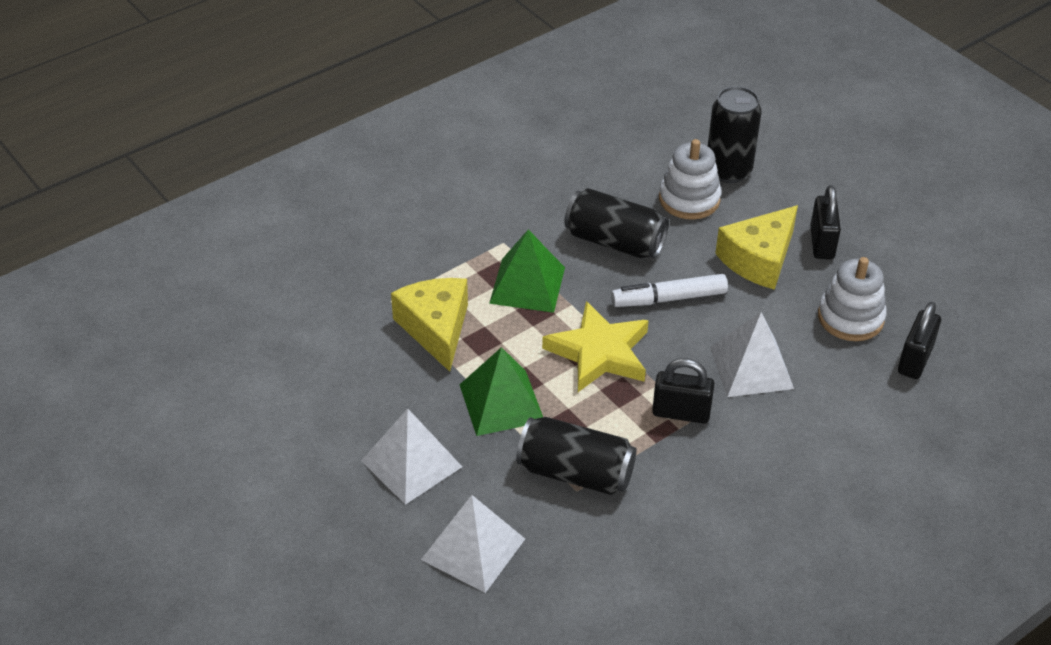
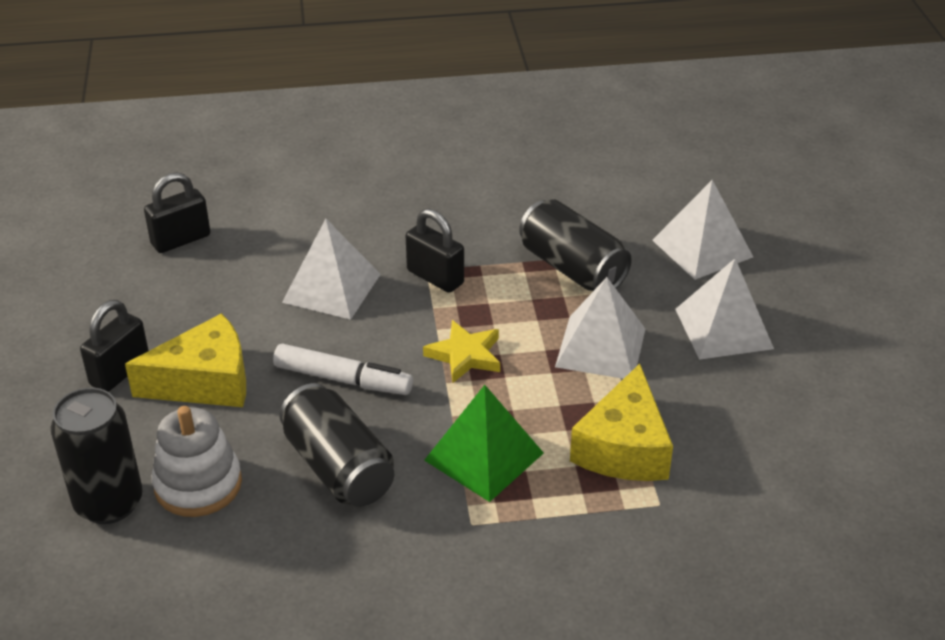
camera: 150 degrees left, 5 degrees down
(501, 403) = (601, 347): green pyramid -> white pyramid
(599, 352) = (465, 355): yellow star -> yellow star, size x0.63
(850, 318) = (189, 293): white stacking toy -> none

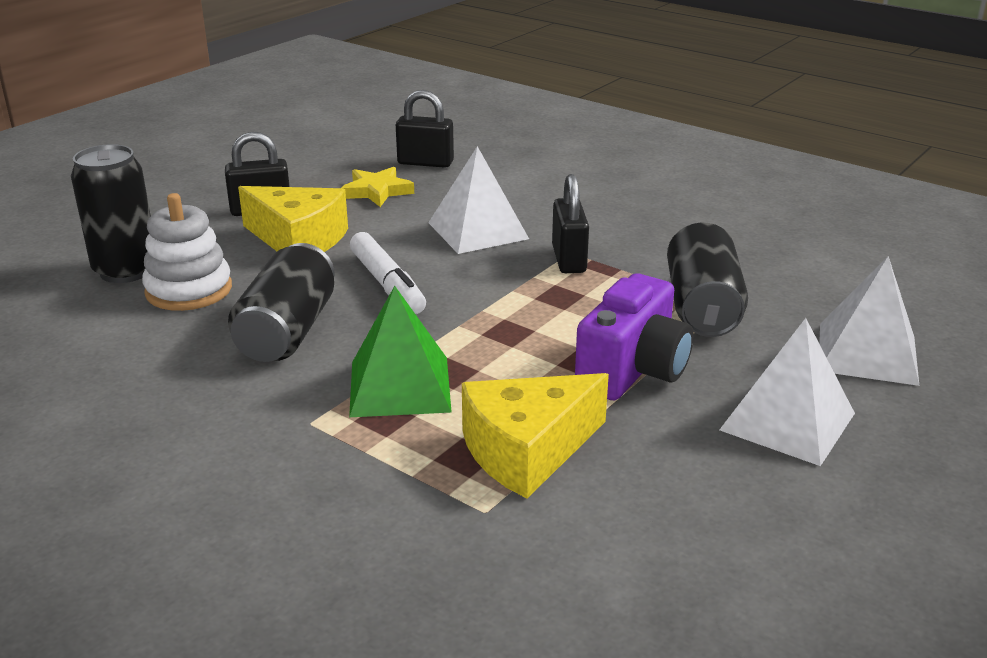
camera: 45 degrees right, 10 degrees down
(465, 355) = (504, 316): yellow star -> yellow star (377, 191)
(601, 347) = (633, 371): white pyramid -> purple camera

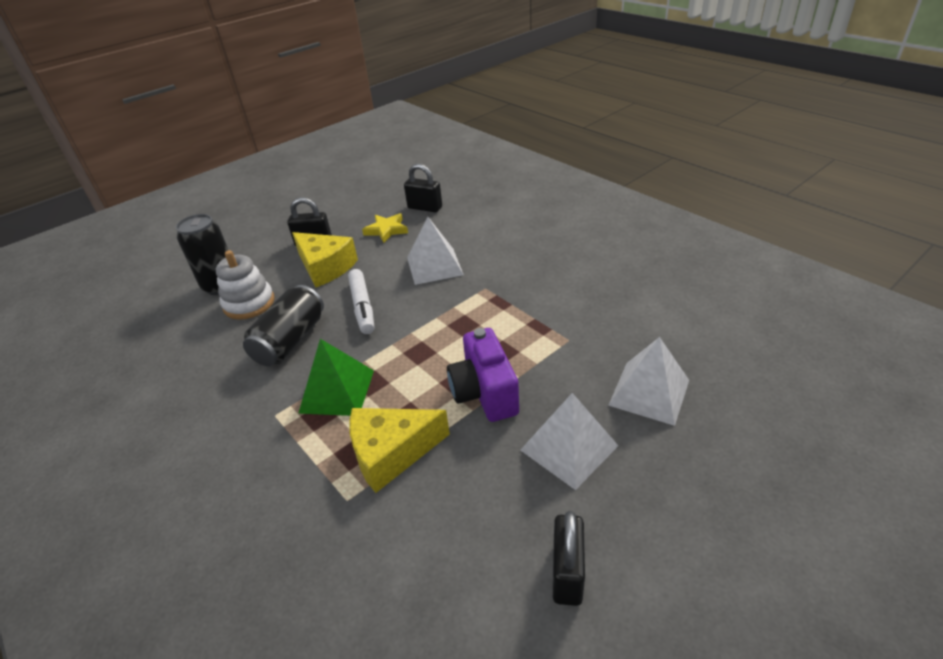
camera: 15 degrees right, 10 degrees up
(569, 259) = (481, 294): black padlock -> black padlock (567, 573)
(633, 371) = (484, 393): purple camera -> purple camera turned 120 degrees clockwise
(702, 307) = (552, 341): black can -> none

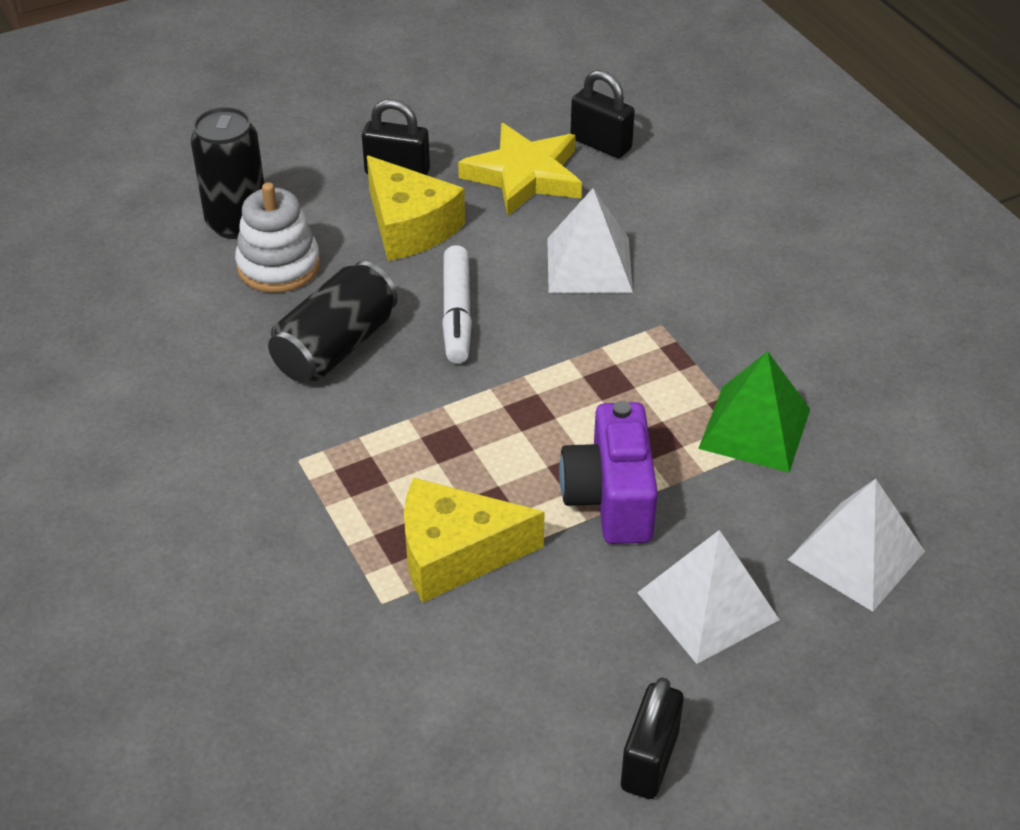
camera: 10 degrees right, 5 degrees up
(337, 391) = (394, 444): green pyramid -> green pyramid (754, 428)
(386, 230) = (524, 176): yellow star -> yellow star, size x1.59

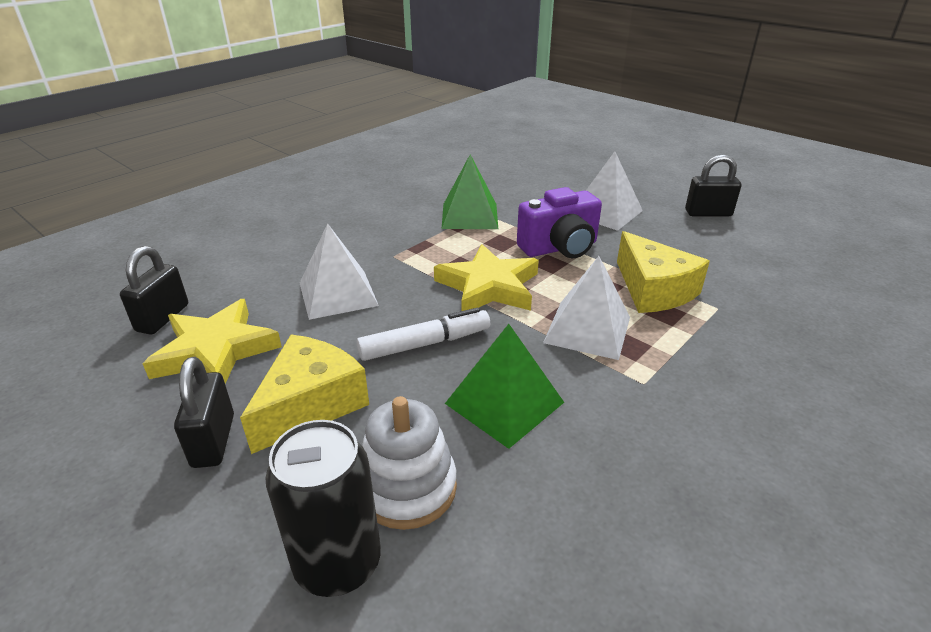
camera: 110 degrees left, 10 degrees down
(335, 346) = (504, 402): black can -> green pyramid
(544, 393) = (488, 286): none -> yellow star
(856, 555) = (537, 184): white pyramid -> white pyramid (587, 329)

